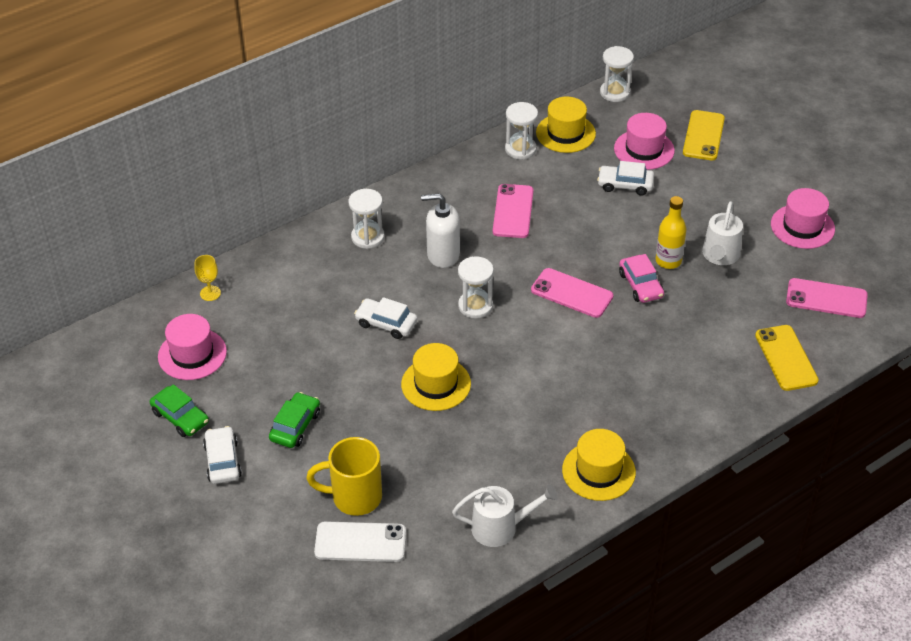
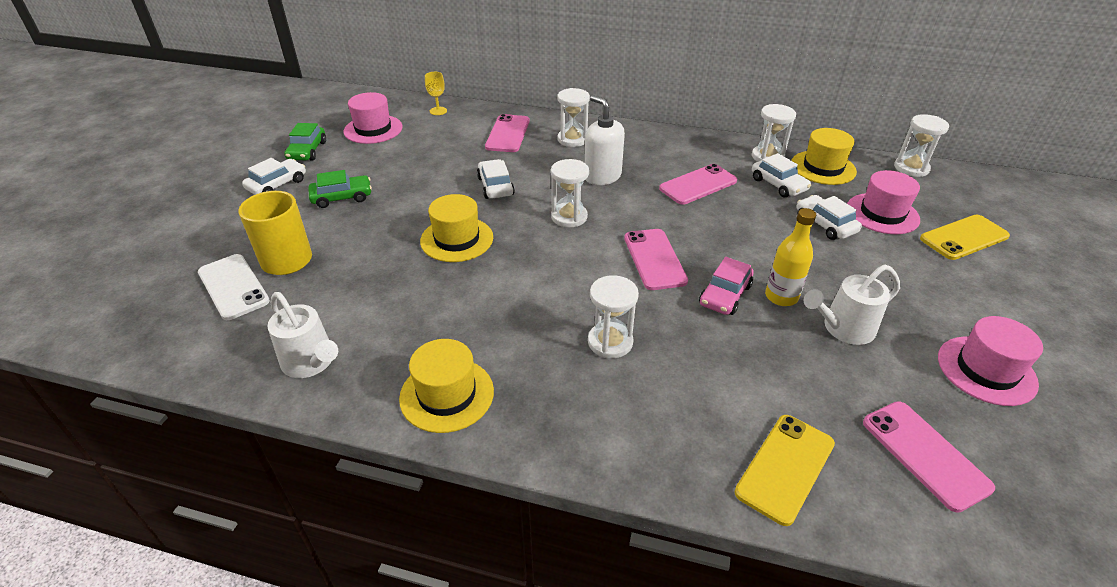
camera: 50 degrees right, 5 degrees down
(310, 270) = (508, 134): none -> pink phone
(559, 171) = (778, 184): none -> white car
(628, 367) = (610, 342): none -> white hourglass

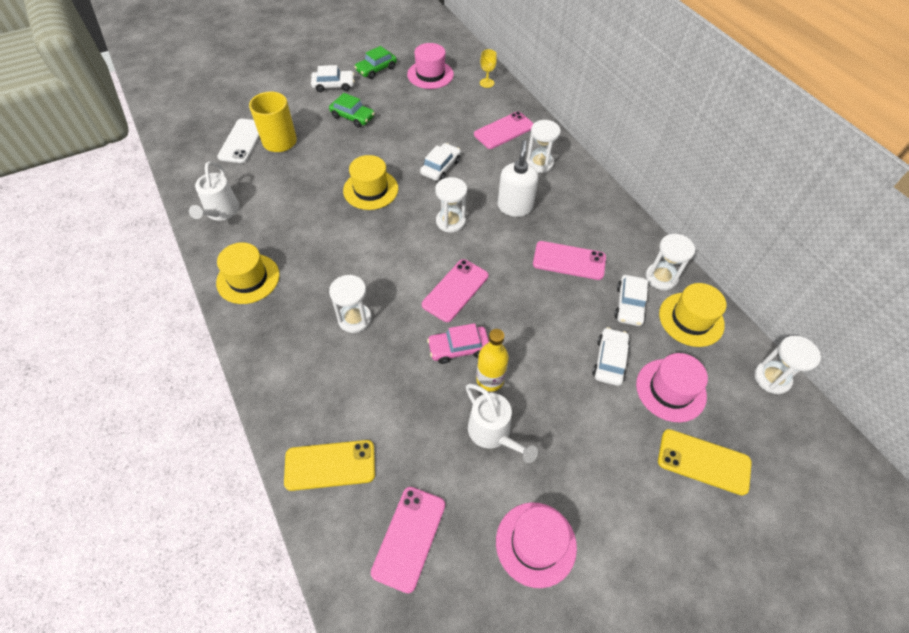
camera: 45 degrees right, 15 degrees up
(843, 328) = (493, 433): white watering can -> white watering can turned 150 degrees counterclockwise

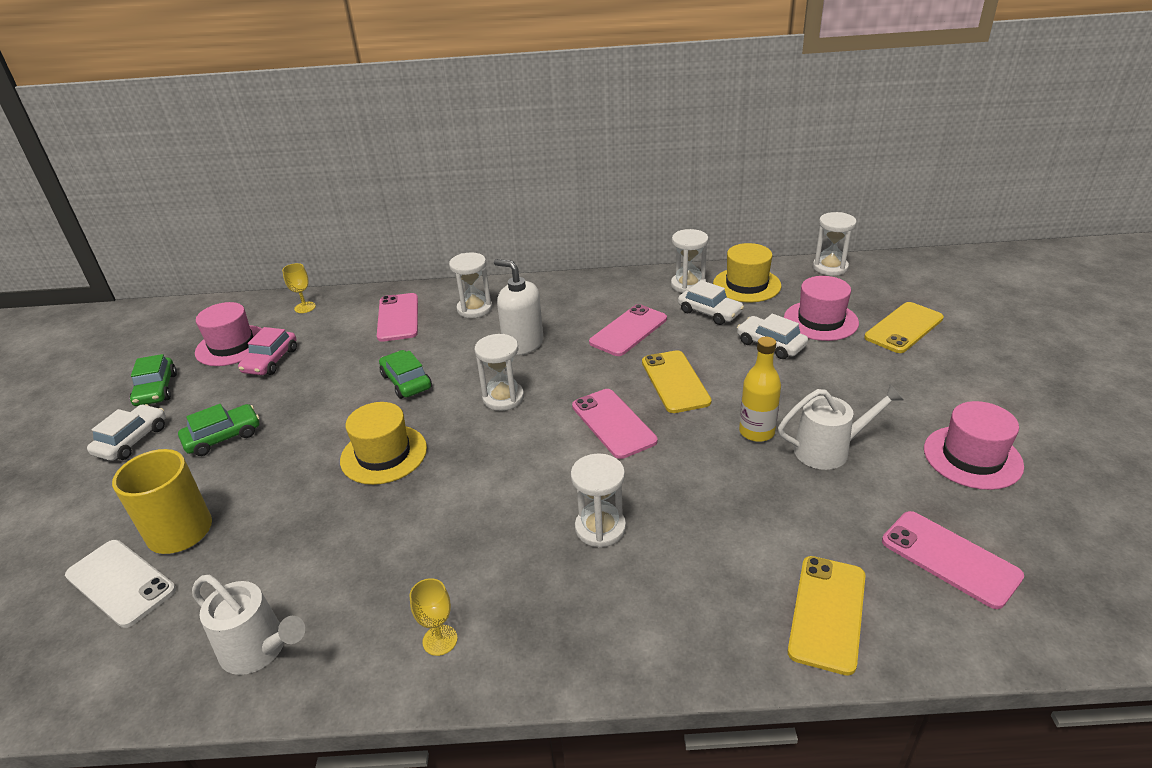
camera: 60 degrees left, 20 degrees down
(248, 278) = (440, 640): yellow hat -> yellow goblet
(440, 167) = (406, 381): white car -> green car
(458, 348) = (700, 444): pink car -> pink car (271, 361)
(522, 311) = (675, 382): none -> yellow phone

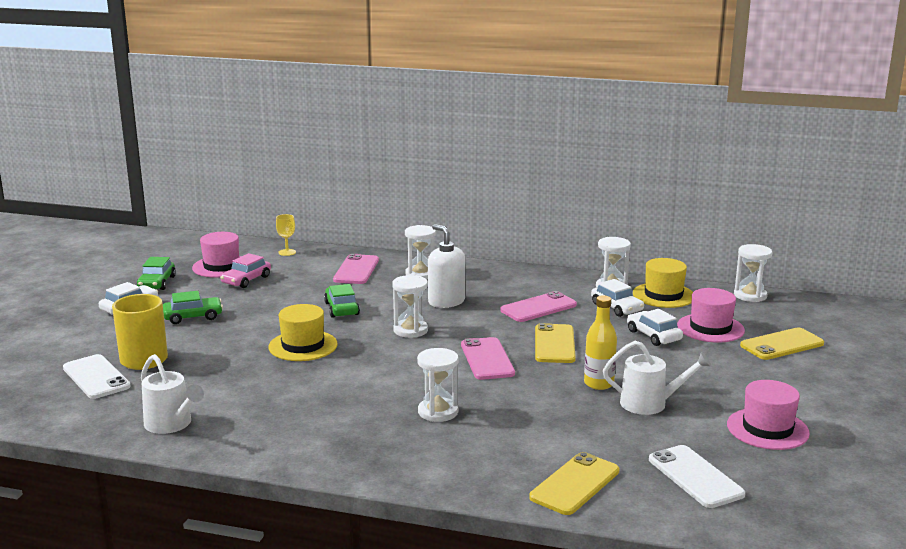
camera: 15 degrees right, 15 degrees down
(440, 640) = (291, 443): yellow goblet -> none
(950, 558) = (695, 477): pink phone -> white phone

